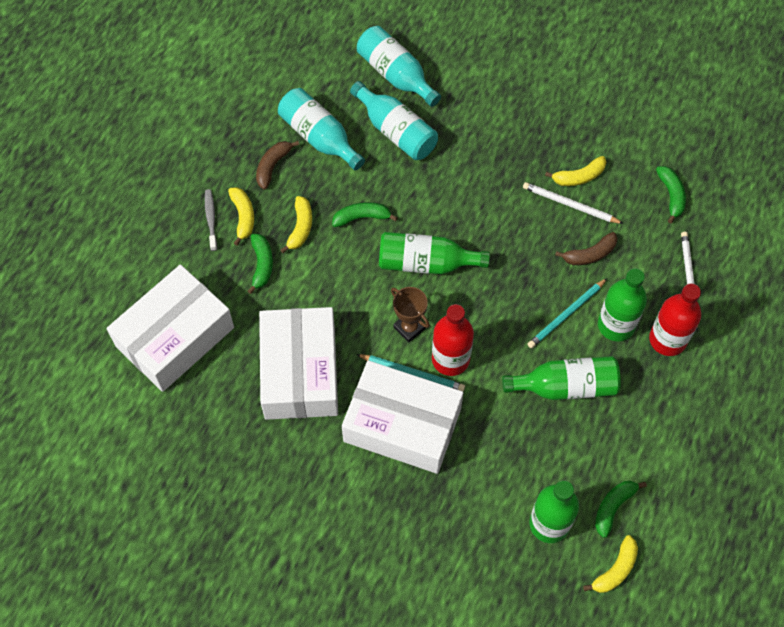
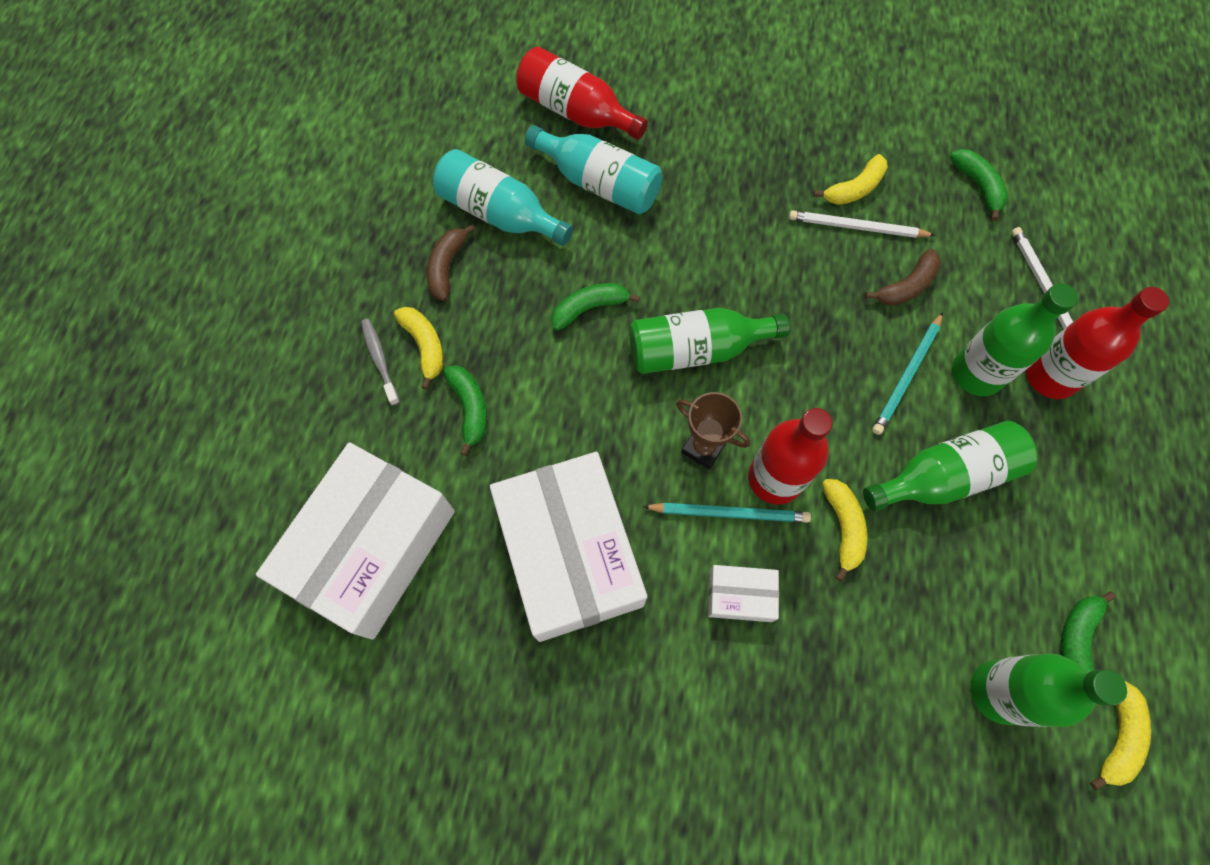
camera: 15 degrees left, 5 degrees up
(300, 228) = (509, 342): yellow banana -> yellow banana (843, 527)
(396, 74) = (576, 112): turquoise bottle -> red bottle
(402, 425) = (740, 596): white box -> white box, size x0.43

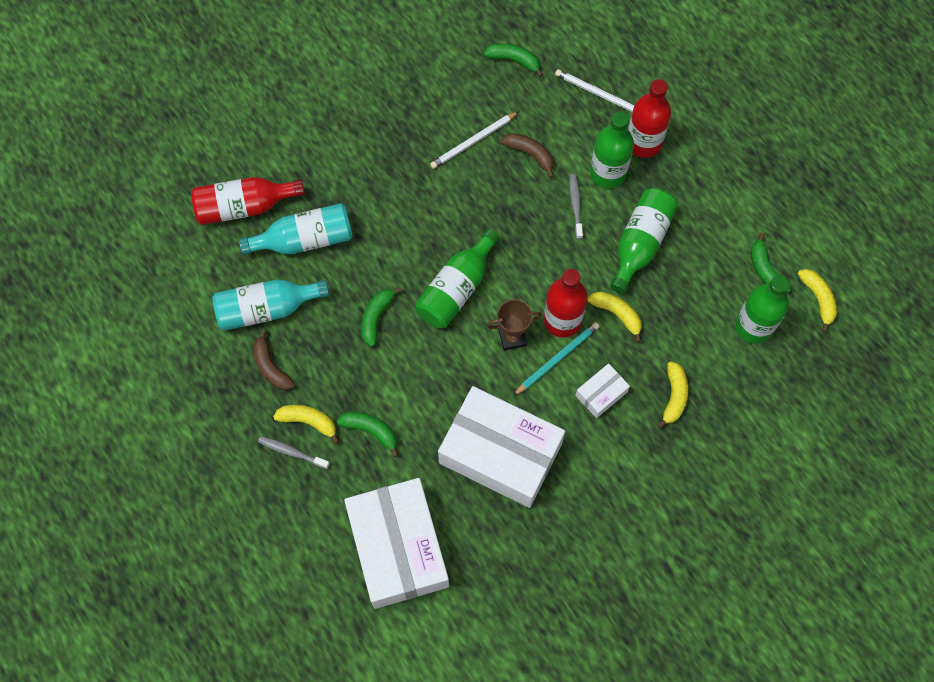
camera: 45 degrees left, 0 degrees up
(854, 189) = (450, 119): yellow banana -> yellow banana (674, 396)
(906, 286) = (530, 154): brown banana -> brown banana turned 60 degrees counterclockwise
(907, 376) = (575, 205): turquoise pencil -> grey toothbrush

